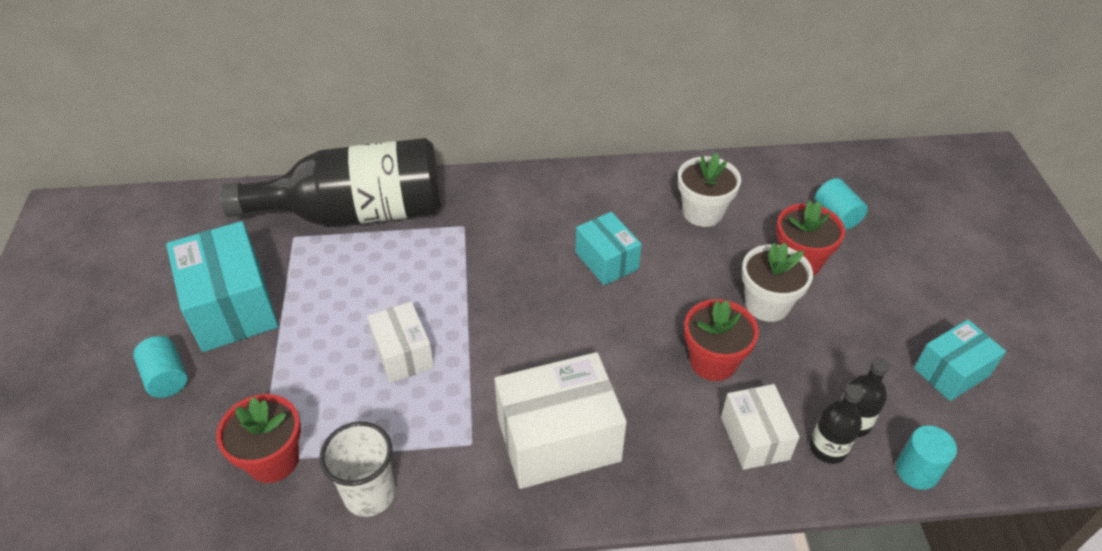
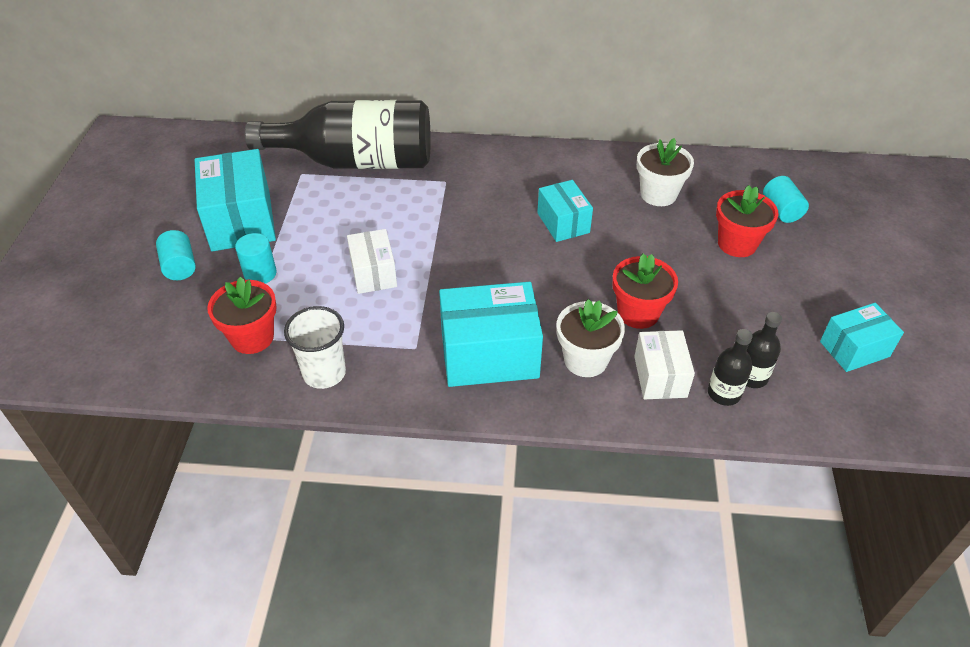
camera: 10 degrees right, 0 degrees up
(558, 439) = (489, 354): white box -> turquoise box
(767, 304) = (698, 274): white flower pot -> white flower pot (585, 360)
(917, 471) = (800, 422): turquoise cylinder -> turquoise cylinder (260, 273)

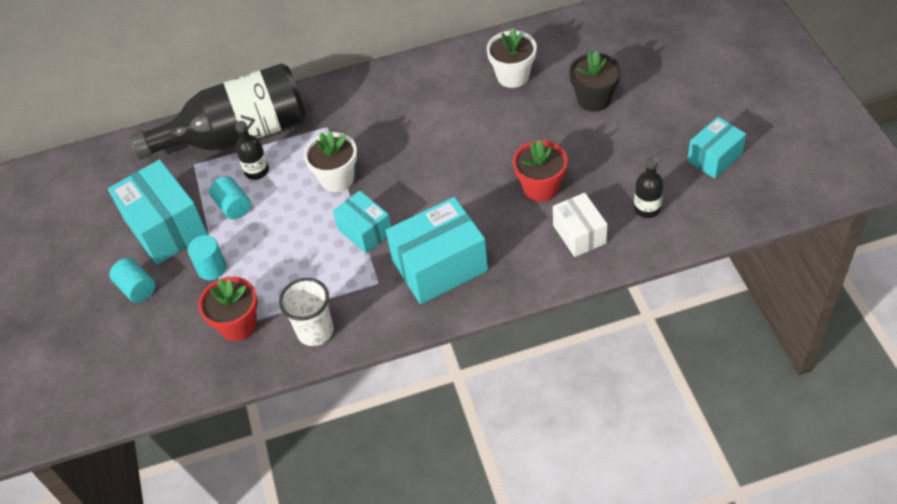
camera: 15 degrees left, 5 degrees up
(373, 273) = (309, 233): white box -> none
(563, 223) = (445, 130): turquoise box -> turquoise box (365, 231)
(585, 360) = (517, 242): white flower pot -> white flower pot (337, 179)
(723, 393) = (632, 230): black bottle -> black bottle (257, 171)
(737, 244) = (594, 99): red flower pot -> black flower pot
(781, 210) = (617, 56): turquoise cylinder -> turquoise cylinder (233, 206)

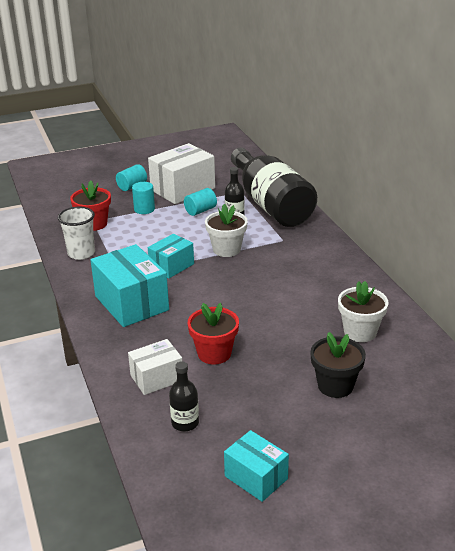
camera: 80 degrees right, 20 degrees down
(166, 227) = (183, 189): turquoise box -> white box

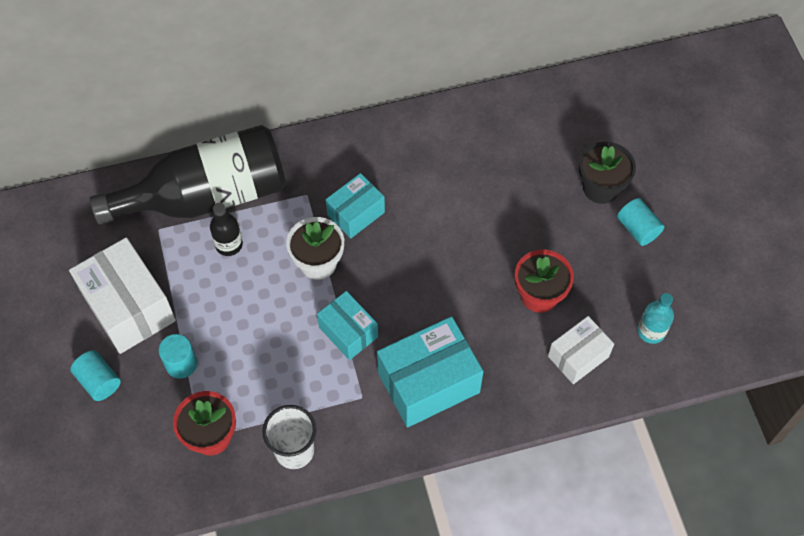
camera: 85 degrees left, 30 degrees up
(157, 378) = (578, 356): white box -> white box turned 75 degrees clockwise
(185, 423) = (651, 331): black bottle -> turquoise bottle
(200, 210) = (203, 287): turquoise cylinder -> turquoise cylinder (637, 229)
(256, 477) = (726, 274): turquoise box -> turquoise box (356, 213)
(360, 332) = (513, 148): white flower pot -> none

